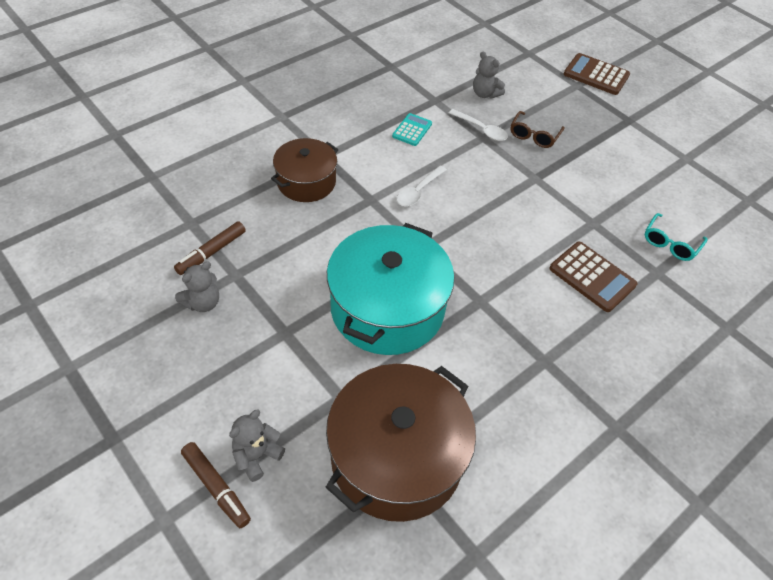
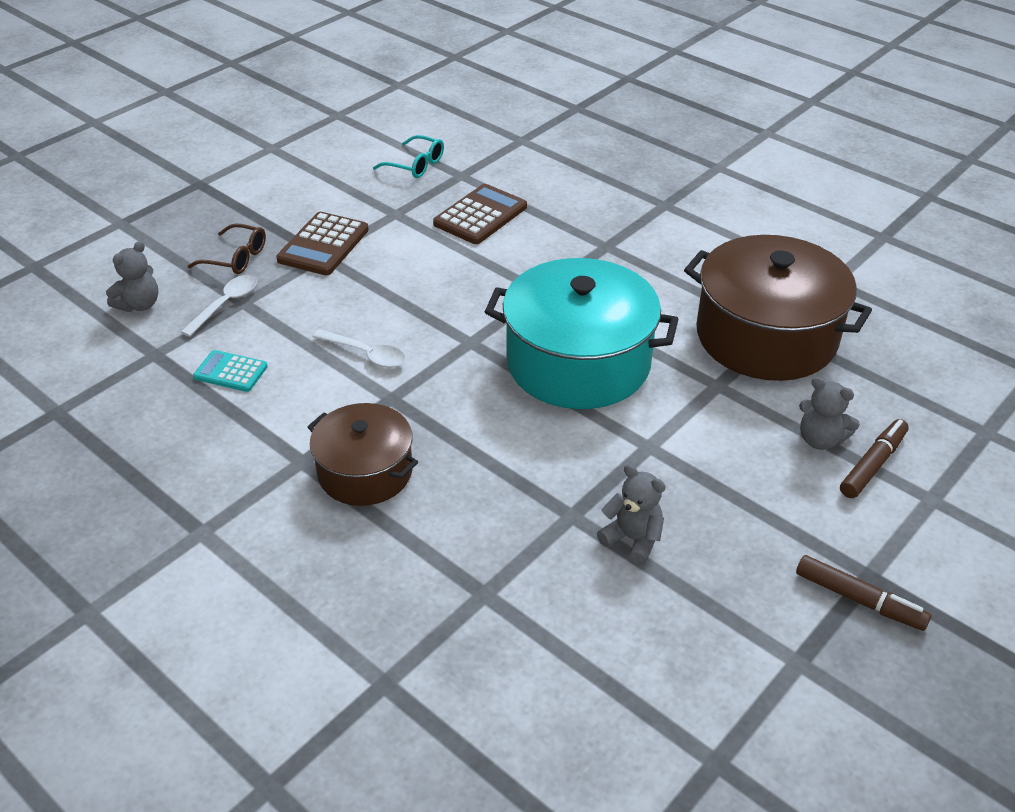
camera: 95 degrees left, 10 degrees down
(211, 252) = (538, 552): brown marker -> brown marker (859, 600)
(596, 75) = (97, 206): brown calculator -> brown calculator (323, 245)

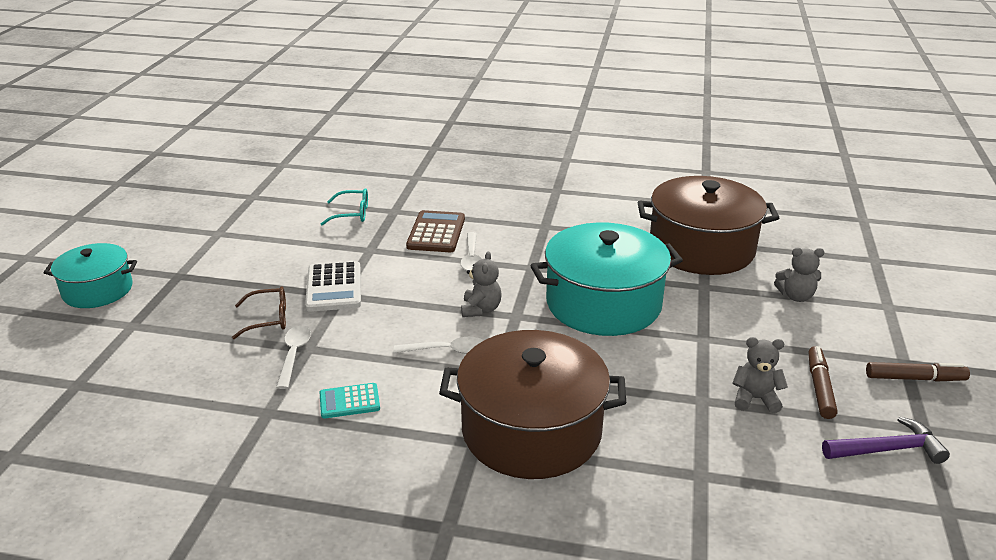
camera: 30 degrees left, 10 degrees down
(122, 176) = (97, 290): none -> turquoise pot
(139, 305) = (215, 380): grey teddy bear -> grey teddy bear (481, 309)
(323, 245) = (334, 287): brown calculator -> white calculator
(365, 472) = (531, 430): brown pot -> brown pot, size x1.69
(489, 258) = (471, 258): none -> white spoon
(724, 663) = (887, 449): none -> purple hammer
(872, 464) = (838, 299): brown marker -> brown marker (819, 387)

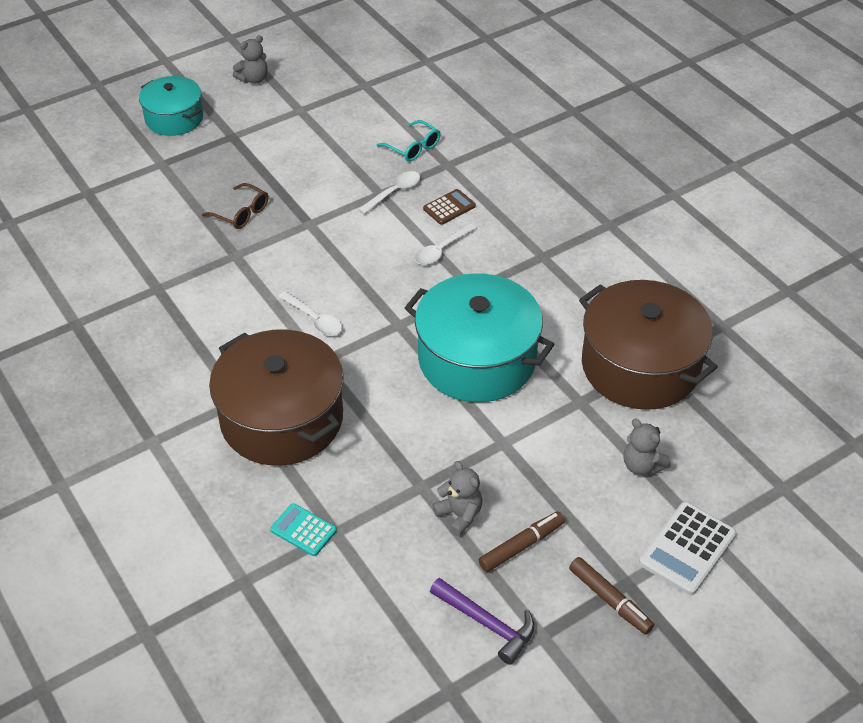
camera: 45 degrees right, 15 degrees up
(294, 355) = (221, 254): white spoon -> white spoon (394, 192)
(334, 287) = (313, 213): white calculator -> white calculator (687, 549)
(349, 401) = (209, 315): turquoise calculator -> turquoise calculator (303, 530)
(436, 233) = (449, 207): brown calculator -> brown calculator, size x0.63
(481, 309) = (382, 301): grey teddy bear -> grey teddy bear (253, 79)

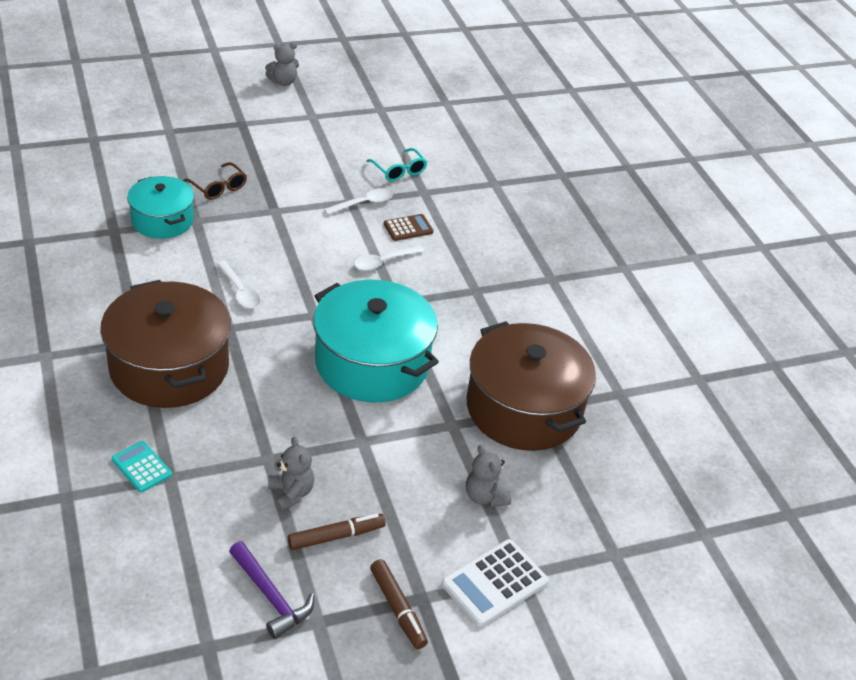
camera: 10 degrees right, 5 degrees down
(174, 118) = (198, 97): turquoise pot -> turquoise pot (162, 220)

